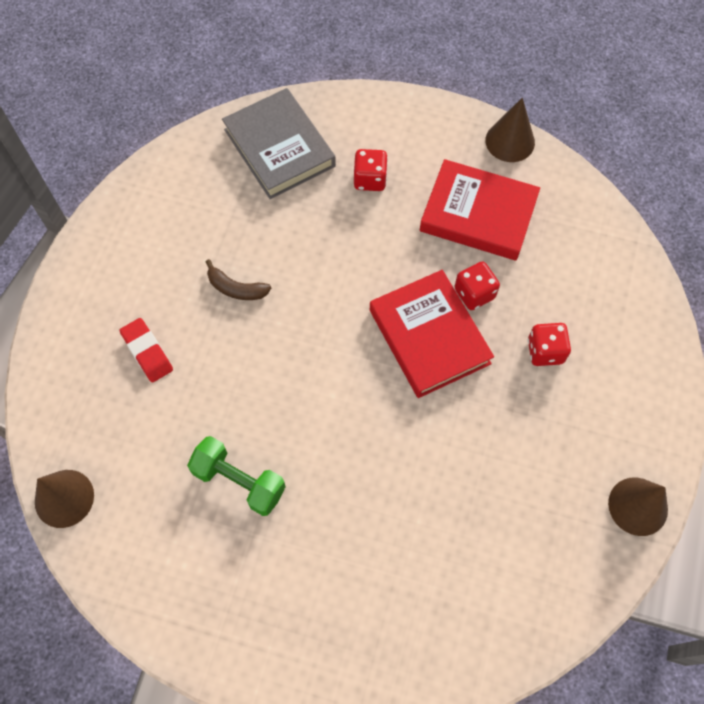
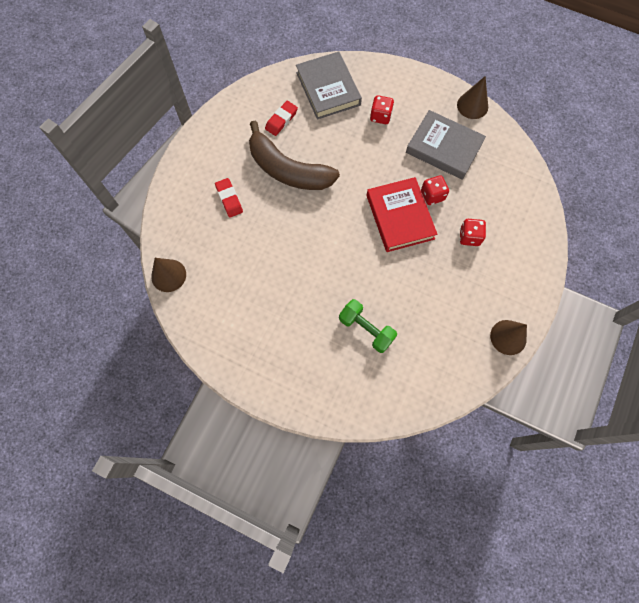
camera: 10 degrees right, 5 degrees up
(212, 209) = (281, 120): none -> red eraser
(236, 288) = (288, 170): brown banana -> brown banana, size x2.40
(239, 481) = (271, 283): green dumbbell -> green dumbbell (366, 329)
(478, 214) = (444, 148): red book -> grey book

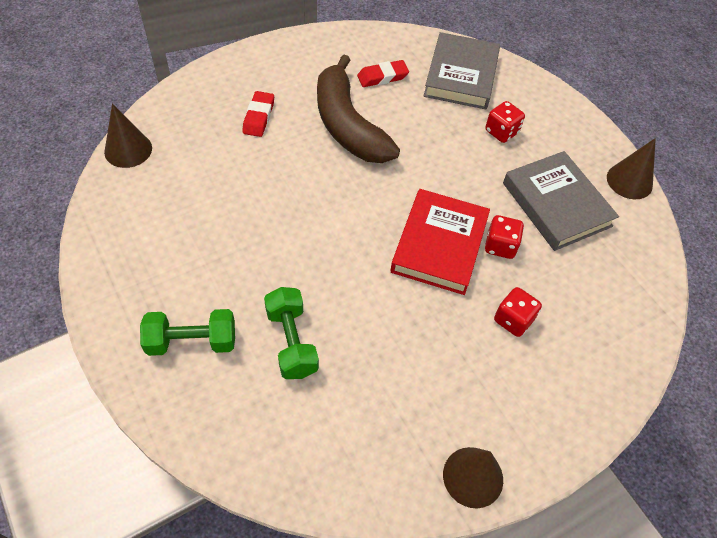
camera: 30 degrees right, 15 degrees down
(313, 366) = (192, 341): none -> green dumbbell

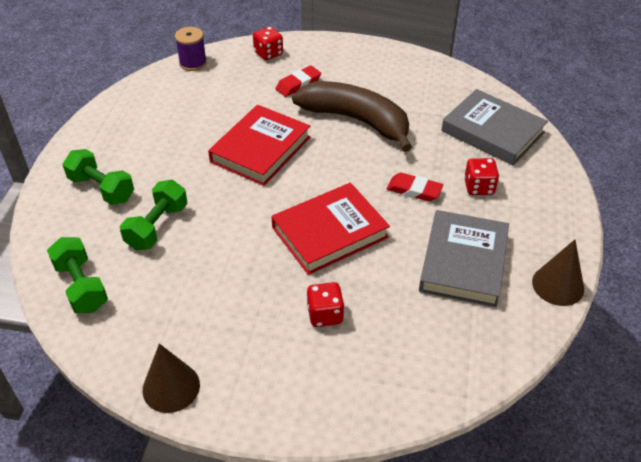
camera: 45 degrees right, 10 degrees down
(128, 150) = (193, 63): brown cone -> purple spool
(290, 452) = (81, 286): none -> green dumbbell
(297, 203) = (260, 149): none -> red book
(348, 125) = (356, 120): brown banana -> brown banana turned 105 degrees clockwise
(382, 77) = (423, 102): red eraser -> red eraser (414, 190)
(461, 75) = (492, 132): grey book -> grey book turned 75 degrees clockwise
(500, 246) = (377, 261): red dice -> red dice (268, 53)

